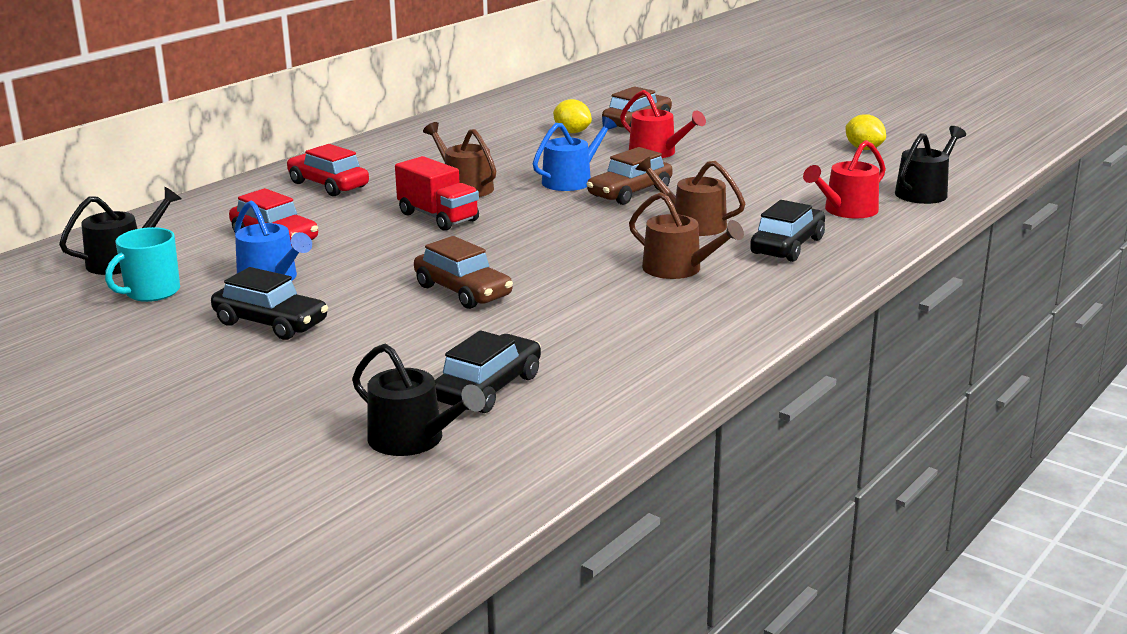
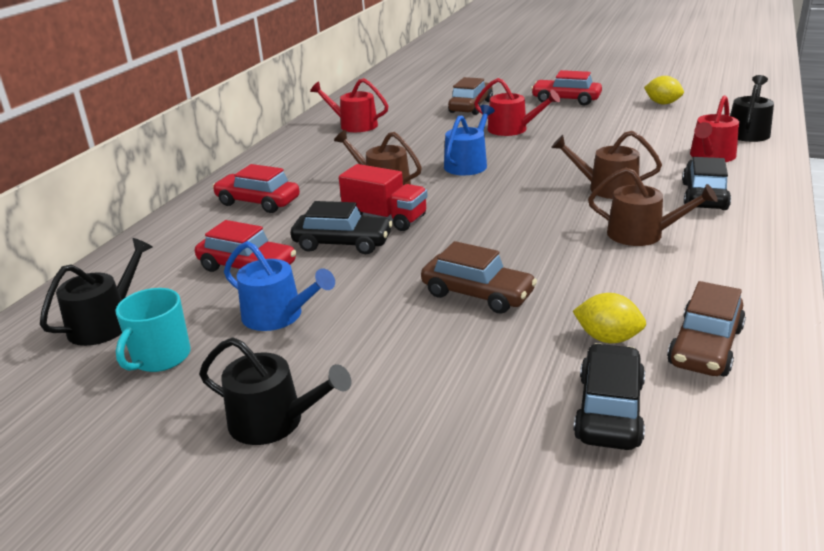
camera: 15 degrees left, 5 degrees up
(271, 323) = (317, 372): black car -> black car (342, 243)
(413, 440) = (598, 504): black watering can -> black watering can (274, 421)
(489, 125) = (354, 125): none -> red watering can
(572, 132) = (427, 122): yellow lemon -> yellow lemon (607, 338)
(630, 193) = (527, 168): brown car -> brown car (705, 347)
(754, 130) = (566, 100): none -> red car

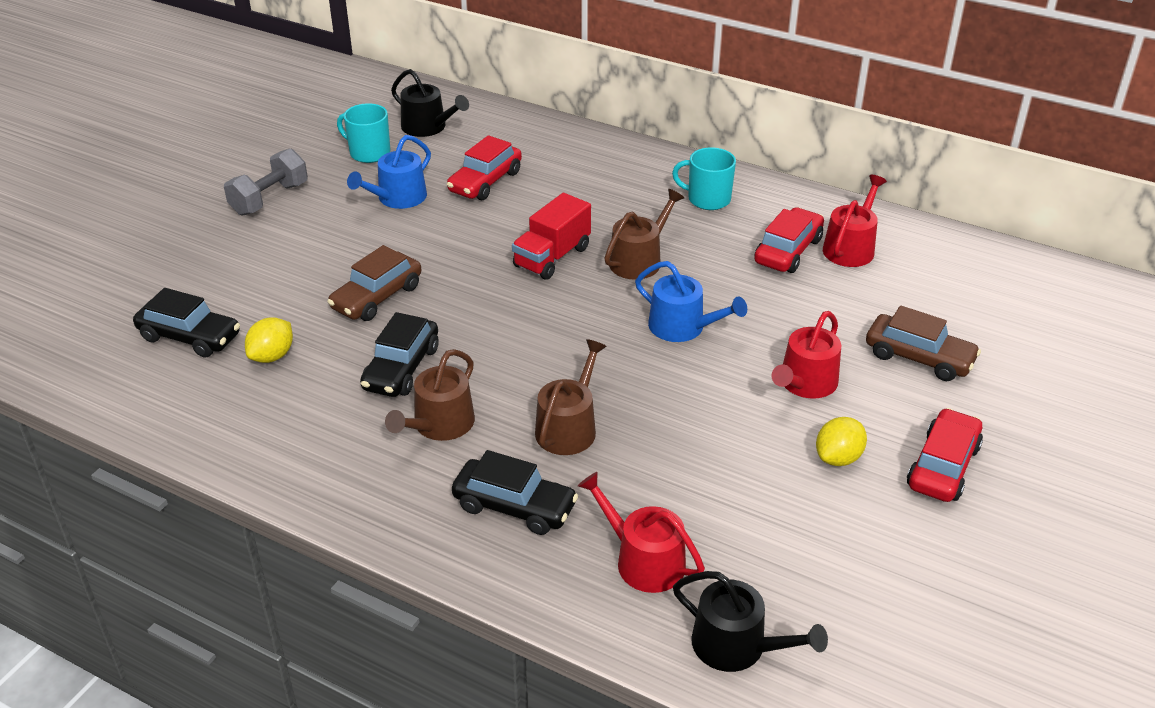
camera: 95 degrees right, 10 degrees up
(258, 202) = (621, 182): red car -> red car (788, 251)
(274, 421) = (269, 199): black watering can -> grey dumbbell
(288, 169) = (707, 199): none -> turquoise mug
(342, 243) = (507, 230): black car -> black car (401, 368)
(662, 103) = (909, 584): yellow lemon -> yellow lemon (838, 458)
(705, 347) = (229, 407): brown car -> none

